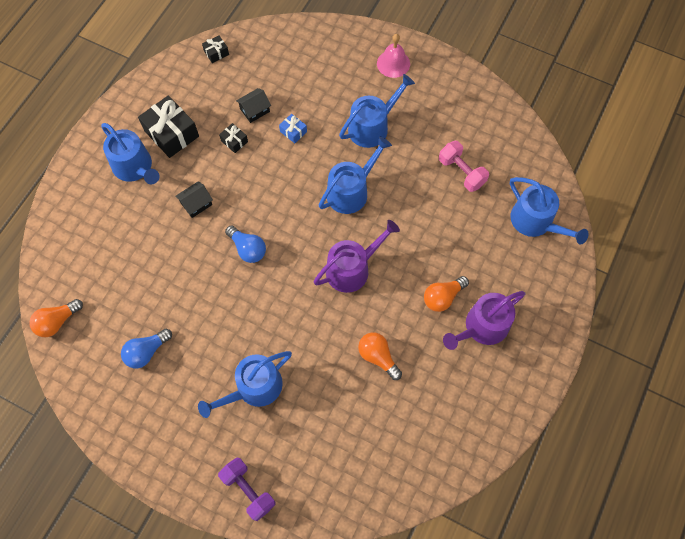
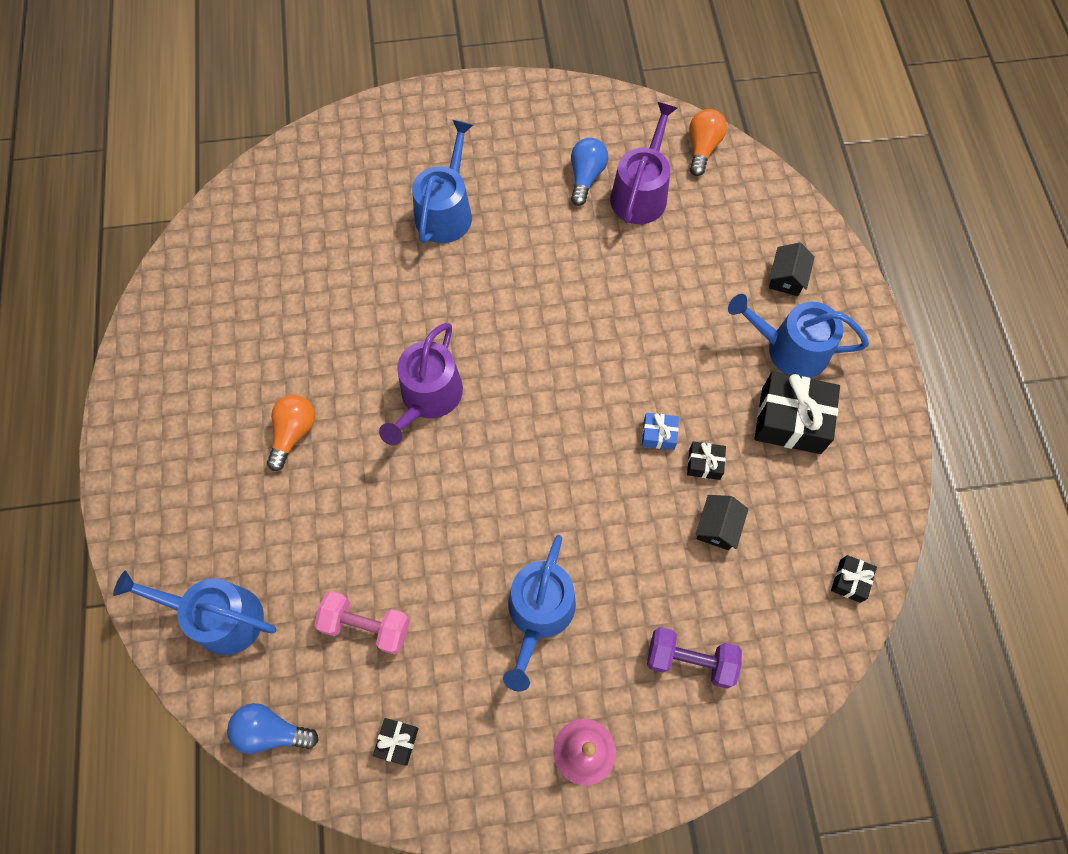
camera: 145 degrees right, 0 degrees up
(196, 204) = (677, 354): black house -> black house (787, 278)
(248, 249) = (570, 342): blue light bulb -> blue light bulb (271, 731)
(248, 490) = (383, 129): purple dumbbell -> purple dumbbell (690, 660)
(293, 131) = (640, 530): blue gift -> blue gift (658, 435)
(351, 191) = (500, 496): blue watering can -> none
(378, 357) = (331, 320): orange light bulb -> none
(476, 116) = (397, 742): none -> black gift
(482, 327) = (224, 428): purple watering can -> purple watering can (641, 193)

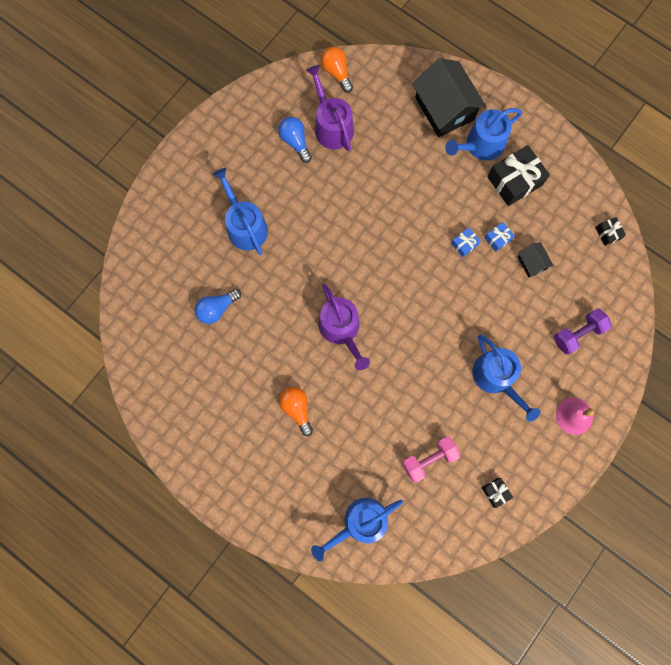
camera: 45 degrees left, 10 degrees up
(271, 731) = (438, 544): blue light bulb -> blue light bulb (217, 309)
(704, 464) = (497, 238): black gift -> blue gift
(787, 278) = (444, 109): black house -> black house, size x2.12

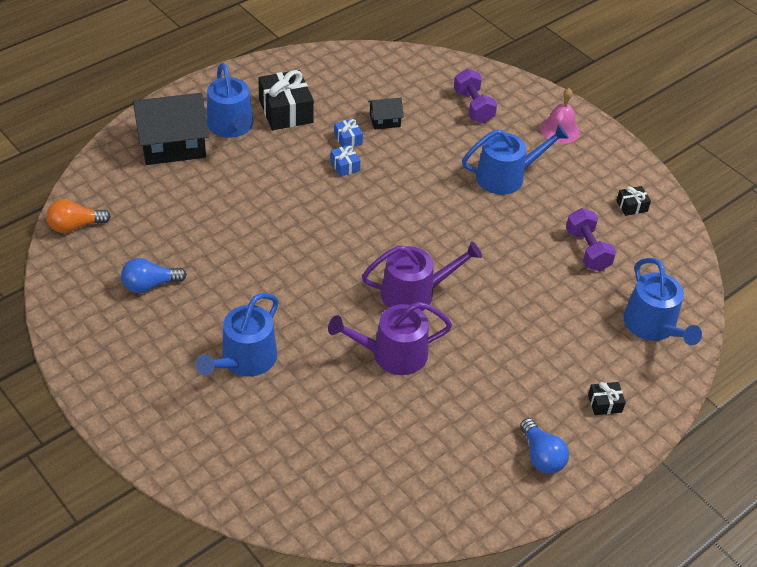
camera: 80 degrees left, 30 degrees down
(217, 309) = (350, 413): blue light bulb -> blue light bulb (541, 456)
(245, 226) = (245, 360): blue watering can -> blue watering can turned 45 degrees counterclockwise
(297, 409) = (504, 356): orange light bulb -> none
(331, 126) = (145, 246): purple watering can -> purple watering can (392, 354)
(429, 459) = (587, 250): pink dumbbell -> purple dumbbell
(608, 233) = (371, 61): black gift -> black gift (604, 403)

